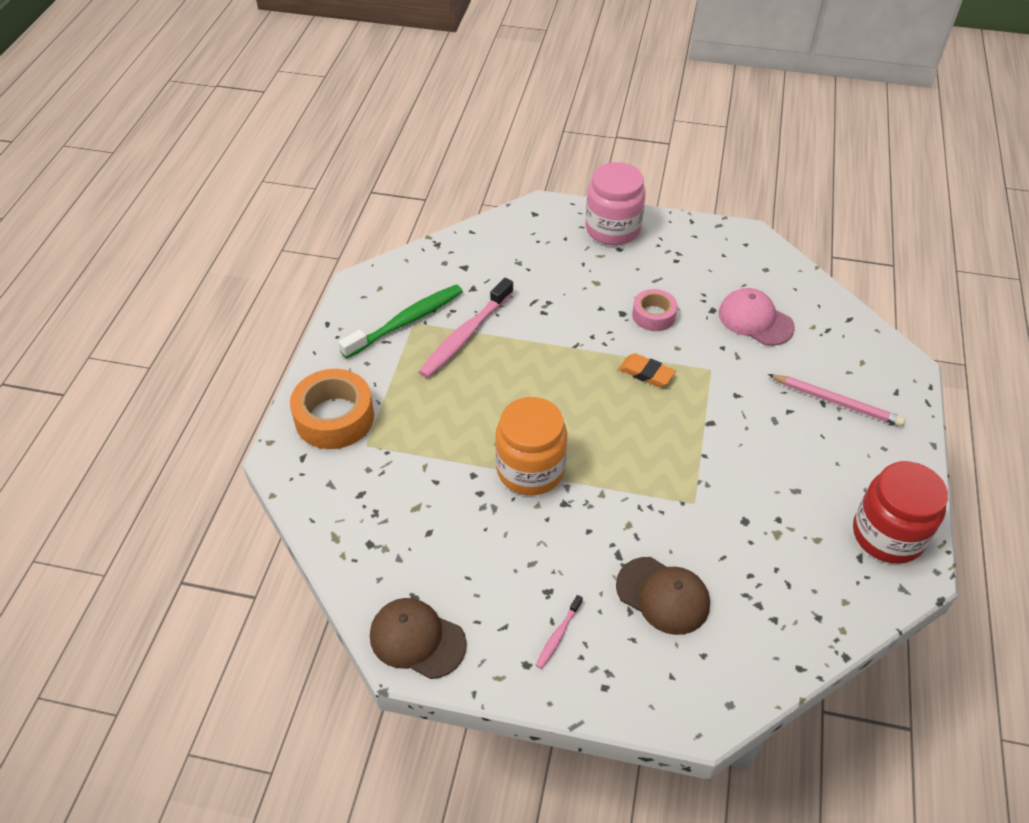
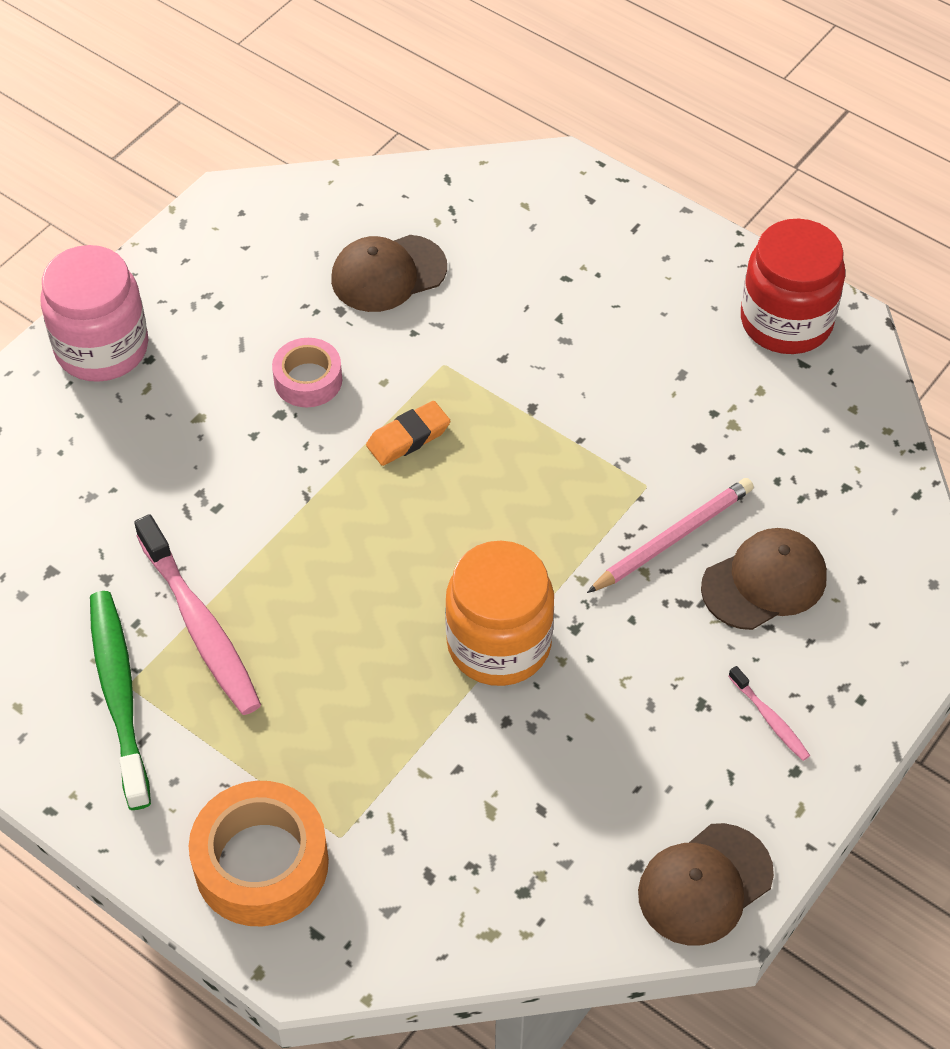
camera: 65 degrees left, 5 degrees up
(755, 320) = (388, 274): pink cap -> brown cap
(836, 402) = (572, 264): pink pencil -> pink pencil (673, 538)

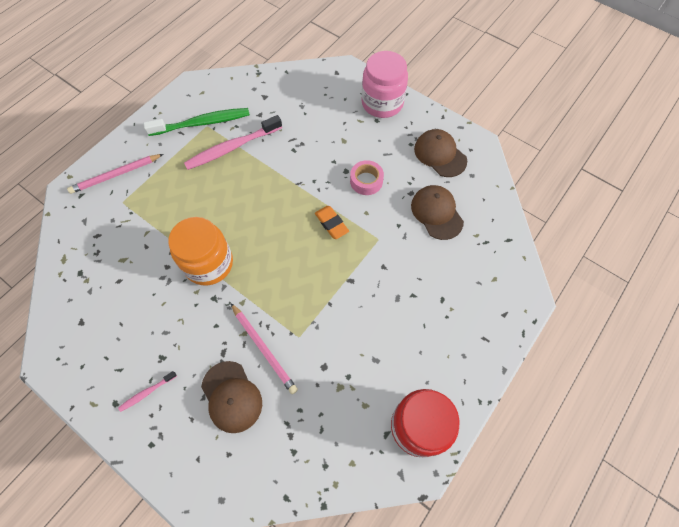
camera: 90 degrees right, 10 degrees up
(261, 863) = (116, 175): orange tape -> pink pencil
(704, 884) = (63, 353): brown cap -> brown cap (440, 154)

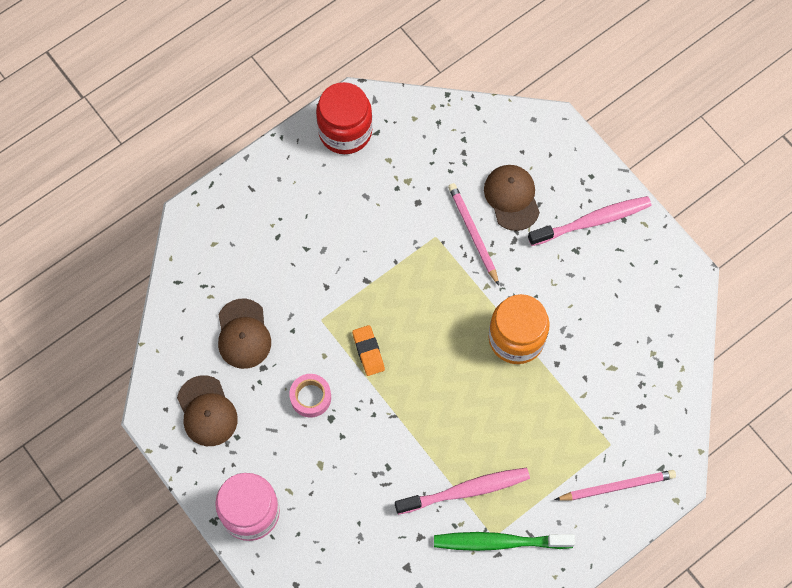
camera: 165 degrees left, 5 degrees up
(147, 392) = (592, 221): pink toothbrush -> pink toothbrush, size x2.14

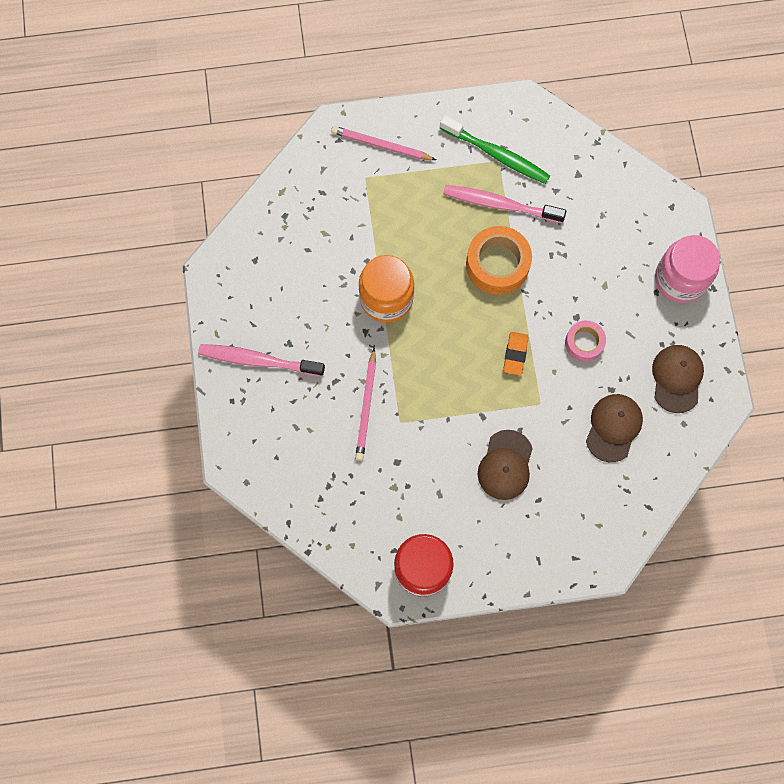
camera: 150 degrees left, 5 degrees up
(433, 428) = (497, 264): none -> orange tape
(512, 198) = (313, 420): brown cap -> brown cap (505, 465)

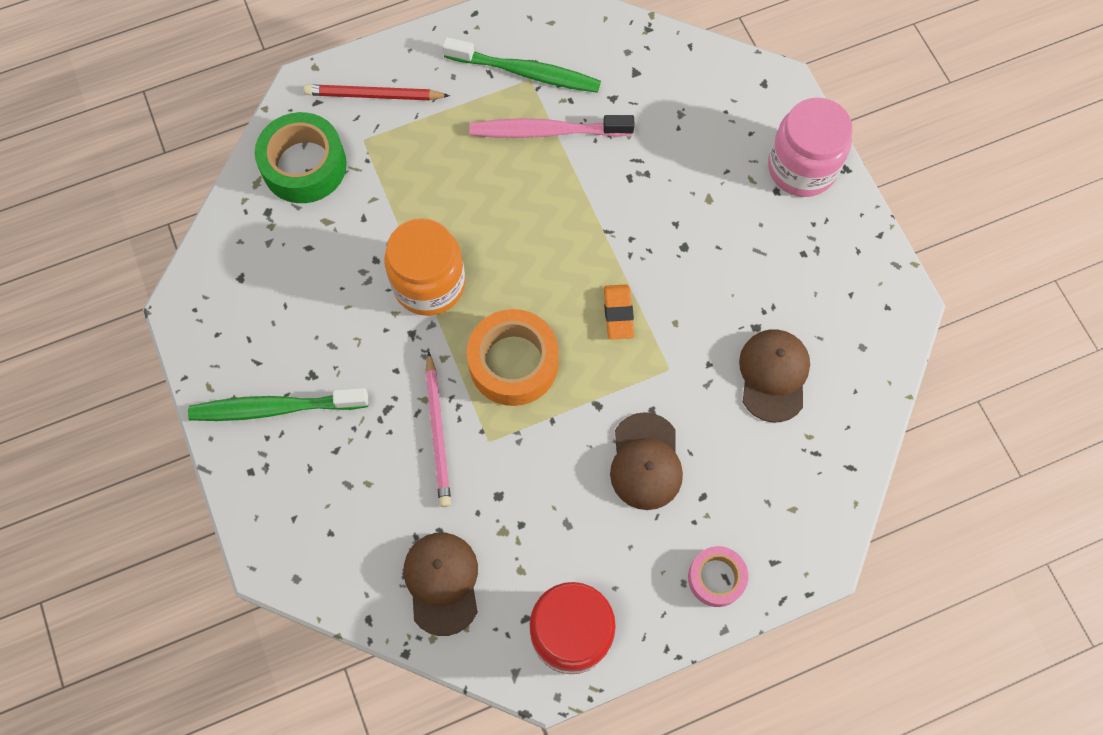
camera: 15 degrees left, 5 degrees down
(258, 360) = (275, 408): pink toothbrush -> green toothbrush
(318, 187) = (304, 165): none -> green tape
(381, 145) = (374, 95): pink pencil -> red pencil
(497, 264) = (563, 206): orange tape -> orange tape (513, 363)
(584, 343) = (703, 277): pink tape -> pink tape (716, 578)
(677, 378) = (836, 292): brown cap -> brown cap (442, 582)

